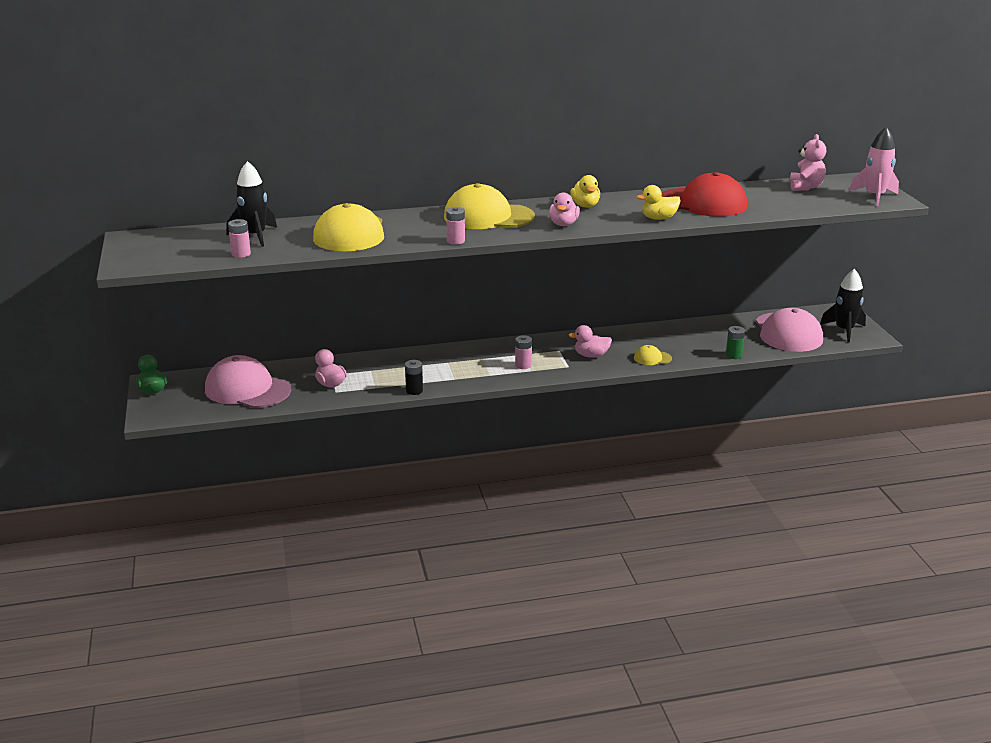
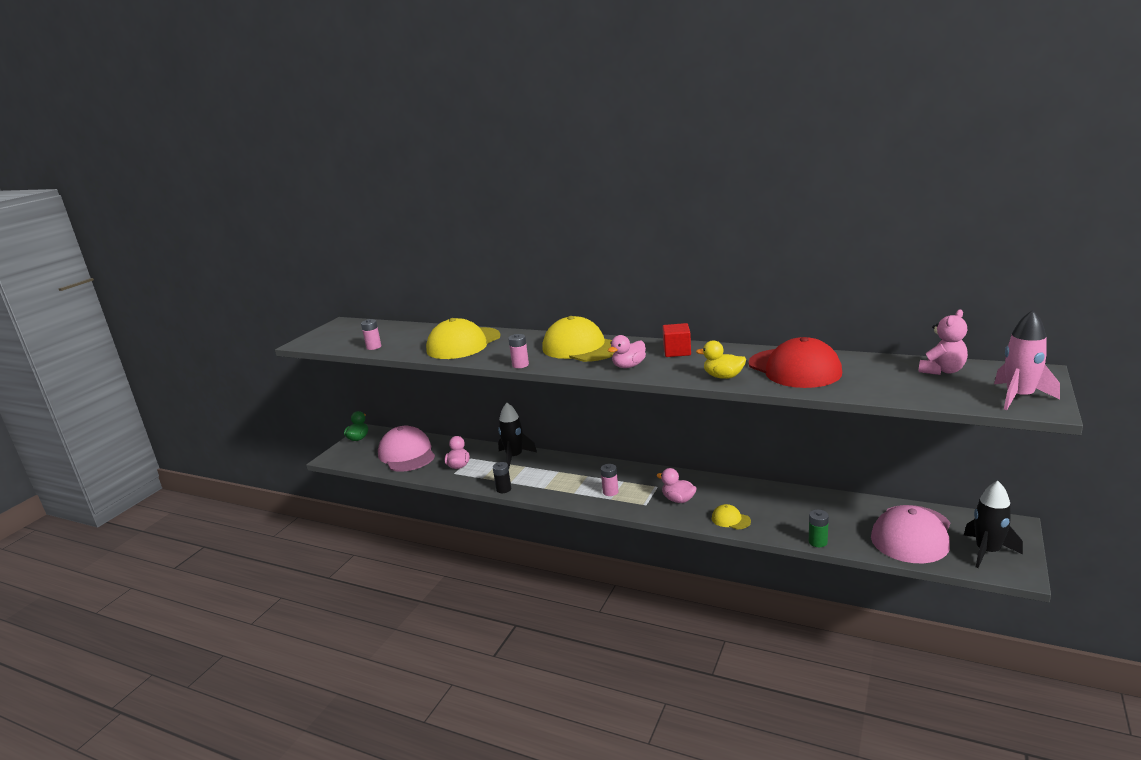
camera: 40 degrees right, 5 degrees down
(255, 236) = (405, 335): black rocket -> black rocket (514, 457)
(585, 205) = (677, 352): yellow duck -> red cube

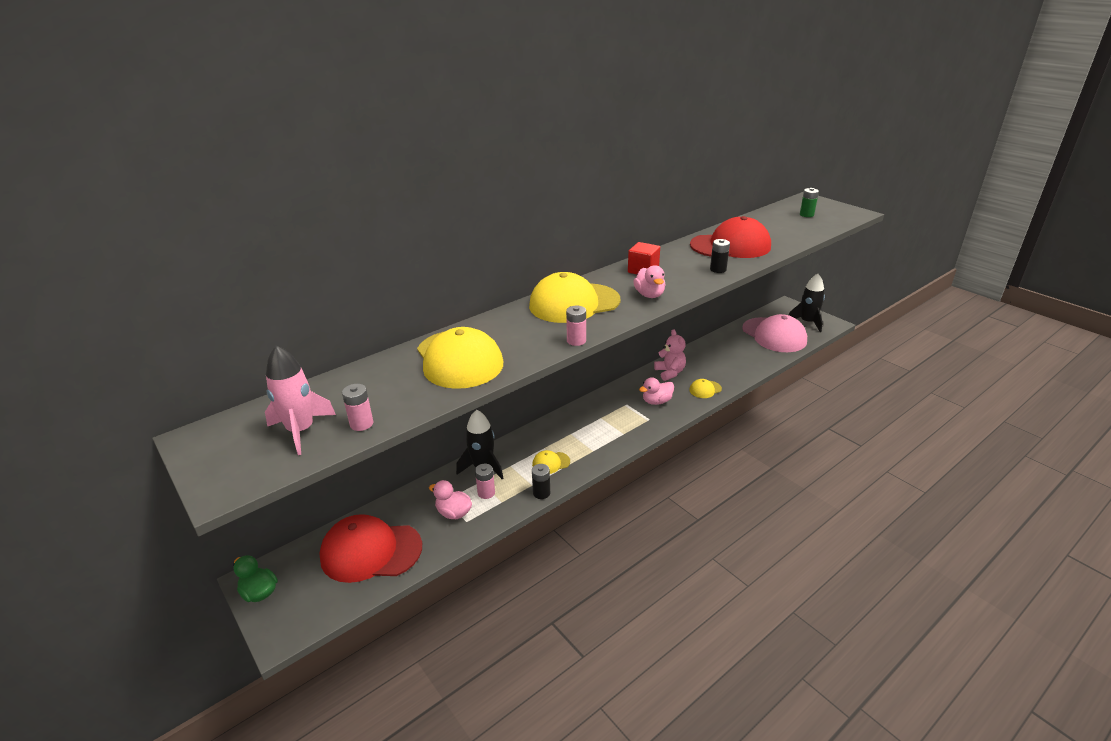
camera: 65 degrees left, 10 degrees up
(407, 454) = (371, 551): pink cap -> red cap
(542, 480) = (551, 463): none -> yellow cap
(610, 492) = (612, 430): pink battery -> pink battery (486, 493)
(723, 377) = (718, 269): yellow duck -> black battery
(818, 542) = (759, 368): green battery -> green battery (806, 214)
(942, 371) = (782, 214): pink teddy bear -> pink teddy bear (670, 372)
(1019, 397) = (838, 212): pink rocket -> pink rocket (301, 431)

